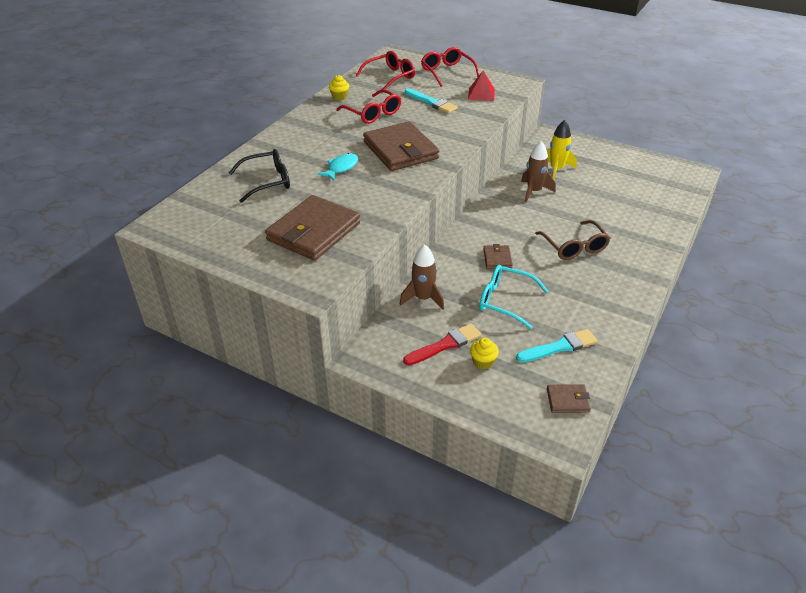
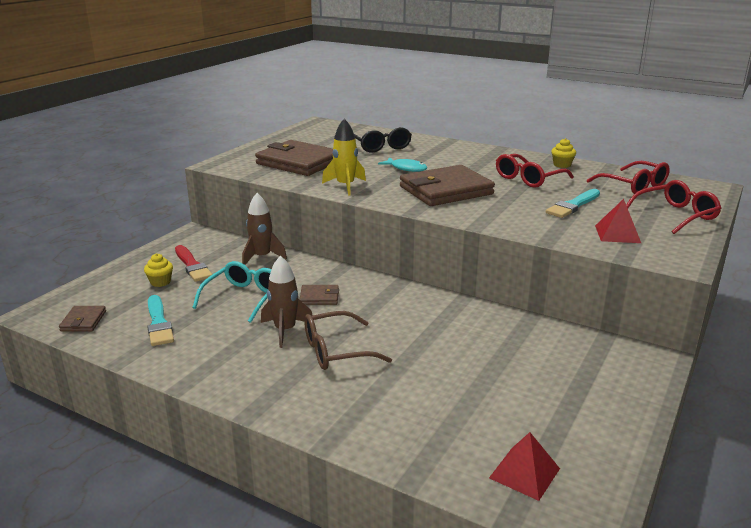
camera: 90 degrees right, 15 degrees down
(534, 191) = (469, 331): brown rocket -> brown rocket (285, 330)
(556, 169) = (537, 355): yellow rocket -> yellow rocket (345, 186)
(666, 184) = (524, 473): none -> red pyramid

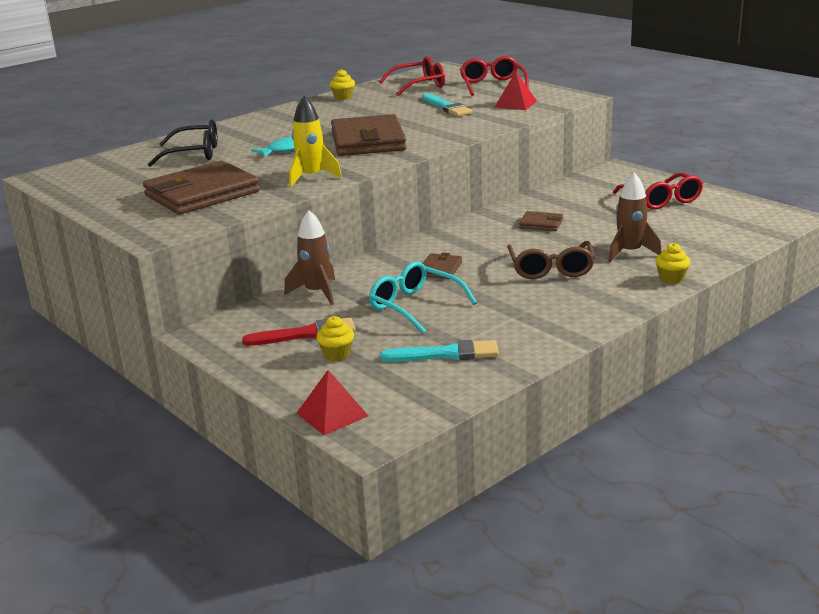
camera: 70 degrees left, 0 degrees up
(83, 321) = (411, 402): brown wallet -> brown wallet (541, 224)
(285, 330) = (500, 289): brown rocket -> brown rocket (629, 252)
(334, 429) = (671, 278): none -> yellow cupcake
(524, 473) = (736, 224): red pyramid -> red pyramid (332, 414)
(528, 179) = (367, 112): red glasses -> red glasses (662, 200)

